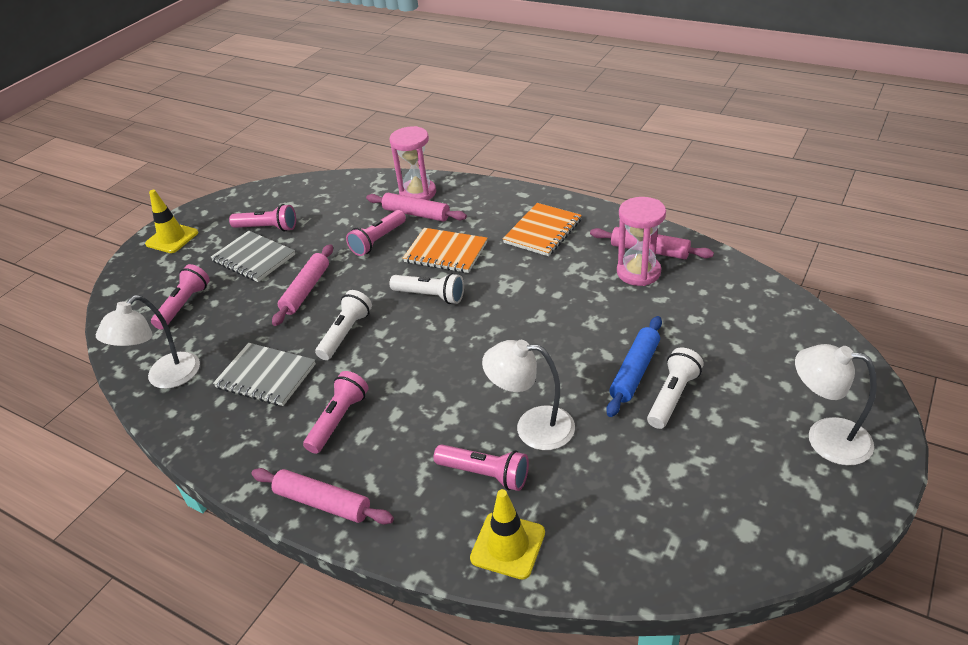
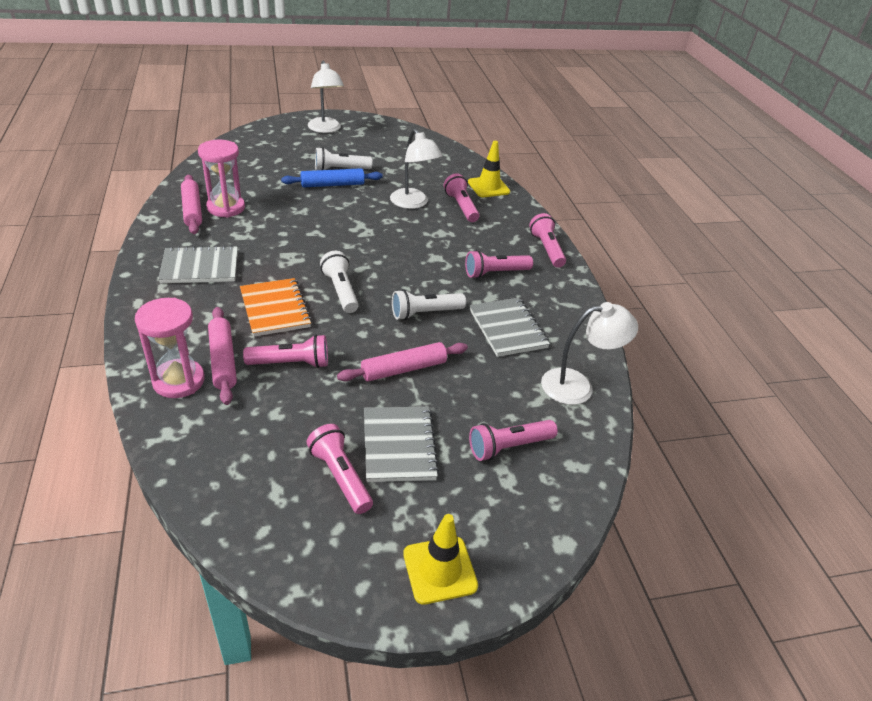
camera: 140 degrees left, 0 degrees up
(323, 503) = (546, 249): pink rolling pin -> pink flashlight
(543, 231) = (200, 267): orange notebook -> grey notebook

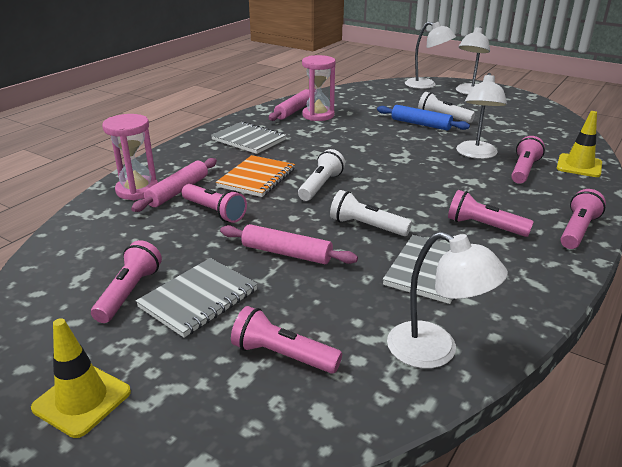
camera: 50 degrees right, 10 degrees down
(277, 131) = (426, 85): none -> white lamp

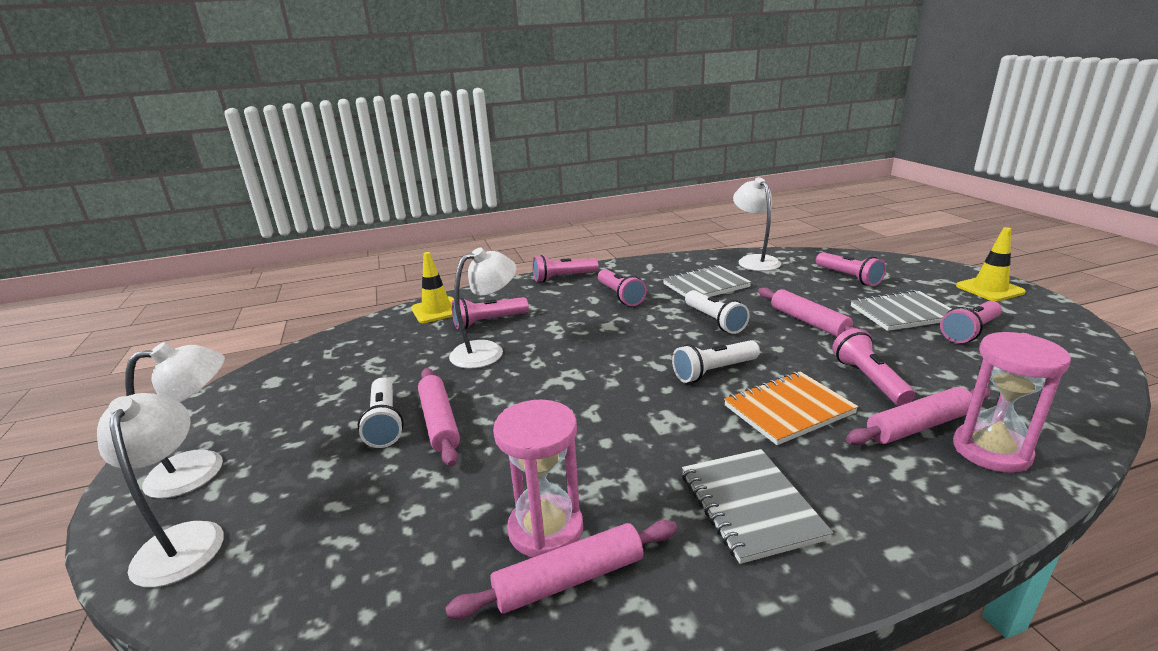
camera: 140 degrees left, 5 degrees down
(421, 124) = (439, 422): blue rolling pin -> pink rolling pin

